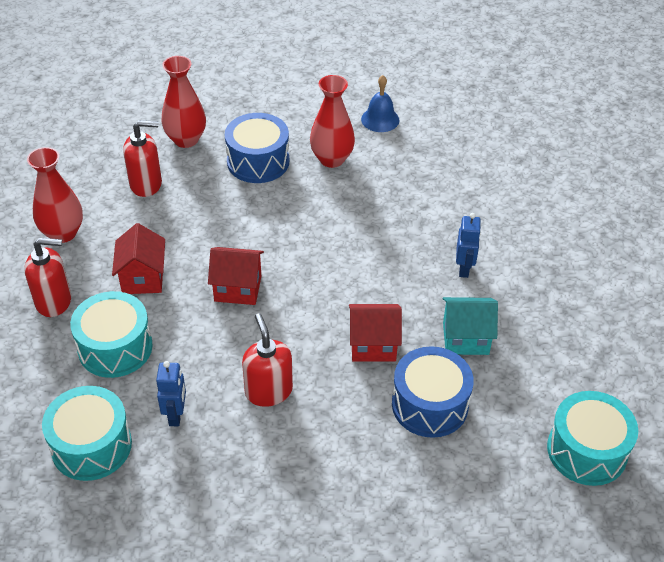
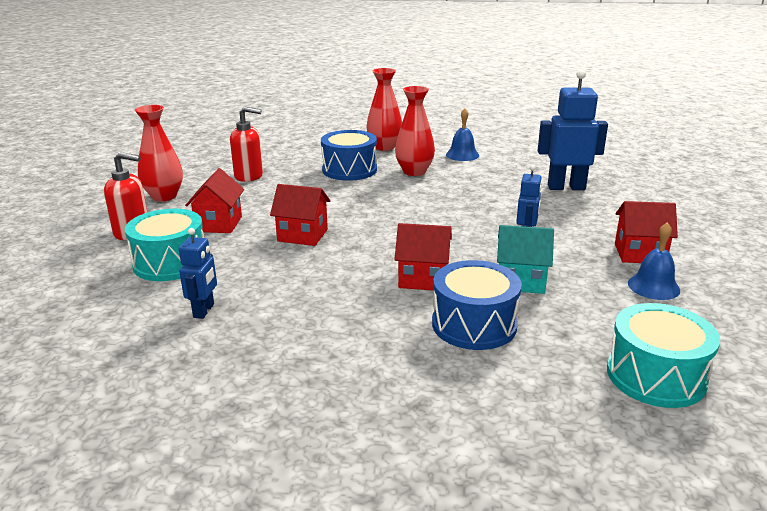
camera: 10 degrees right, 20 degrees down
(91, 445) = (108, 325): turquoise drum -> none
(186, 139) = (293, 157): red vase -> red vase (384, 147)
(268, 391) = (305, 301): red soap dispenser -> none
(499, 175) = (566, 187): none -> blue robot
(574, 284) = (639, 254): none -> red house
(587, 333) = (653, 286): none -> blue bell

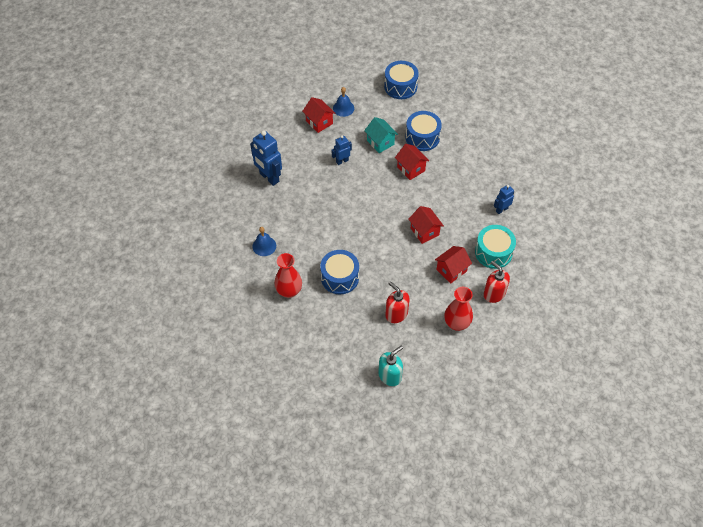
camera: 135 degrees left, 30 degrees up
(206, 150) = (390, 376): none -> turquoise soap dispenser
(414, 172) = (312, 248): red vase -> none
(655, 376) = (400, 86): turquoise drum -> blue drum

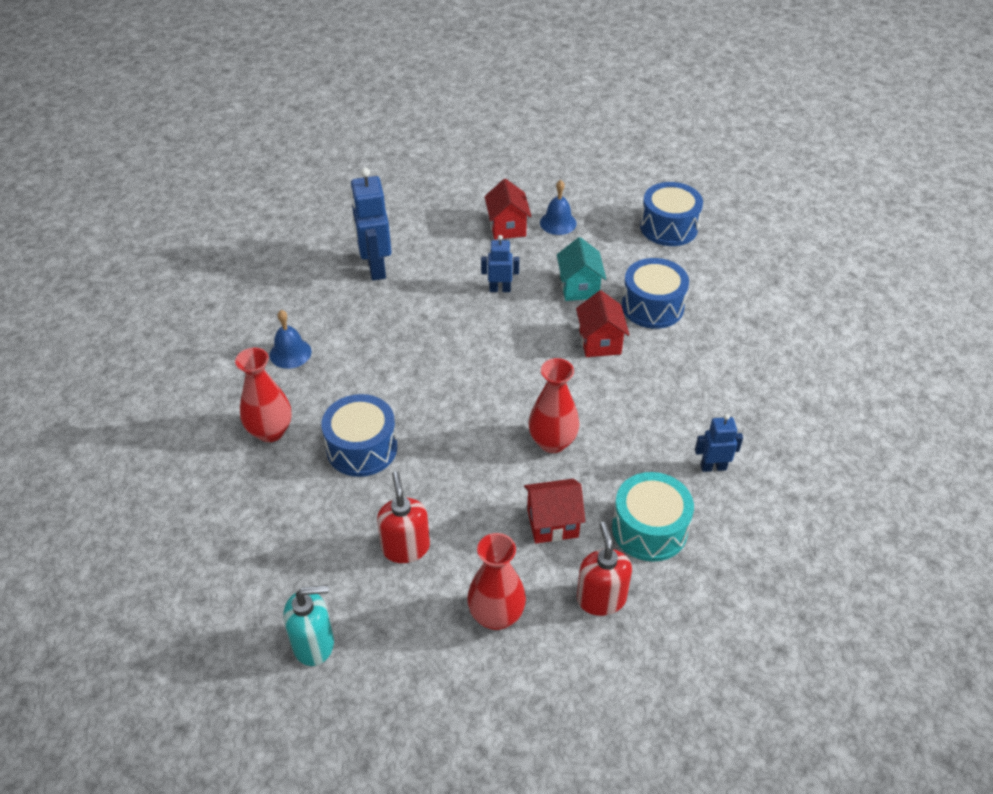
camera: 30 degrees right, 10 degrees down
(424, 231) = (552, 442): red house -> red vase

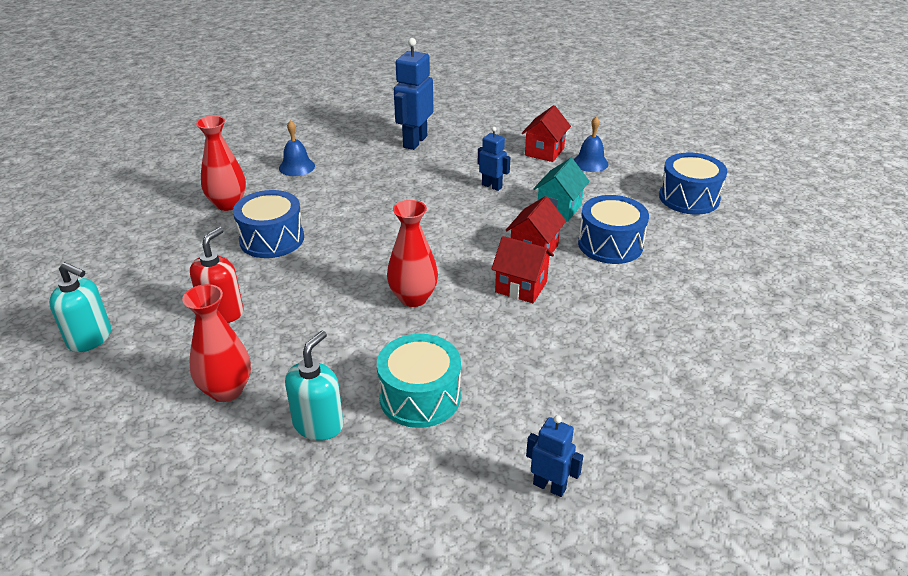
camera: 35 degrees right, 10 degrees down
(552, 523) = (346, 351): red house -> red house (521, 287)
(601, 598) = (318, 424): red soap dispenser -> turquoise soap dispenser
(713, 467) = (532, 380): blue robot -> blue robot (549, 486)

